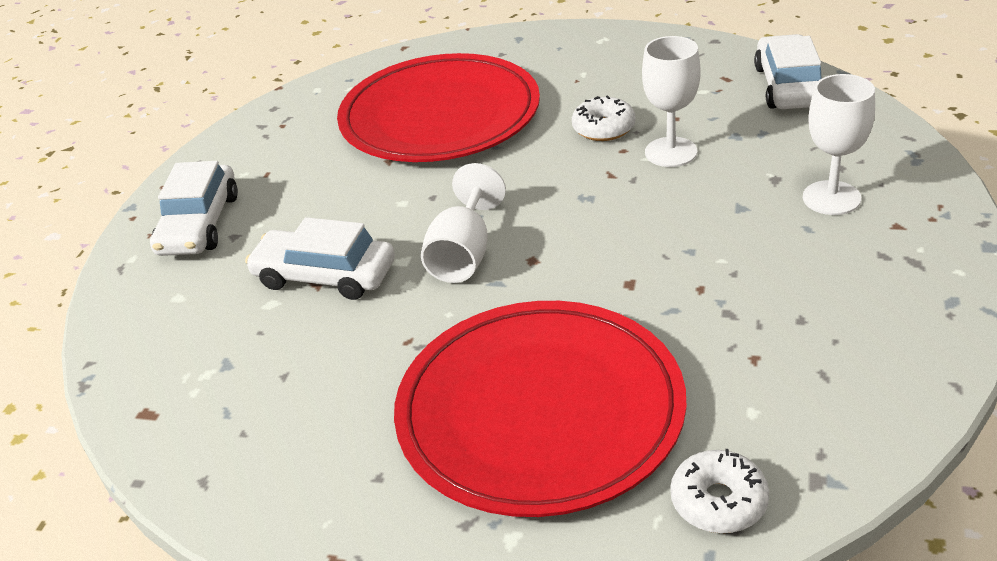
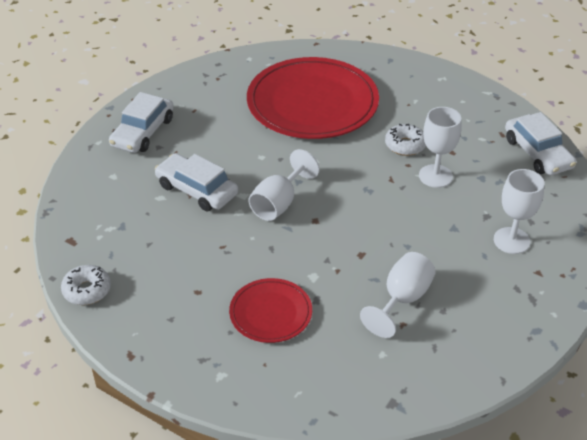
camera: 15 degrees right, 5 degrees up
(540, 412) = (270, 313): red plate -> red plate, size x0.50
(718, 501) = (335, 395): white donut -> white donut (87, 290)
(731, 324) = (402, 299): none -> white goblet
(789, 86) = (537, 153): white car -> white car turned 135 degrees clockwise

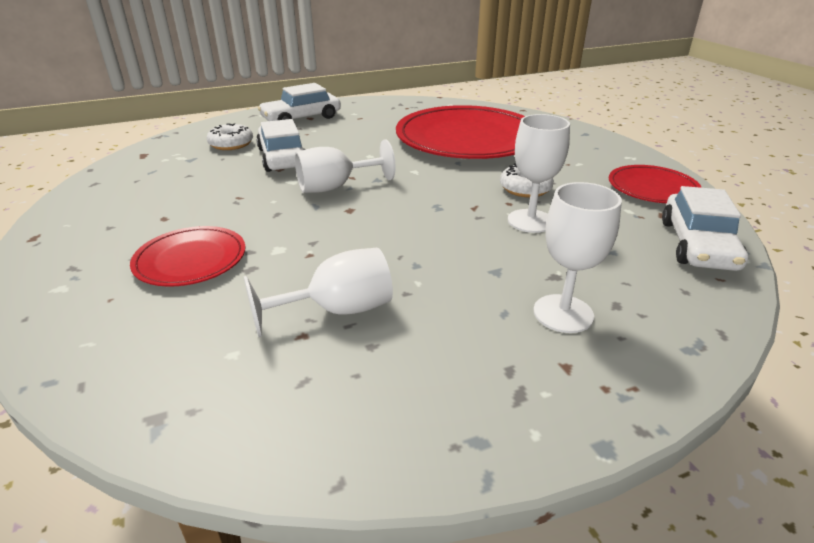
camera: 35 degrees right, 10 degrees down
(87, 290) = (94, 184): white donut -> white donut (231, 144)
(479, 109) = (652, 188): none -> red plate

